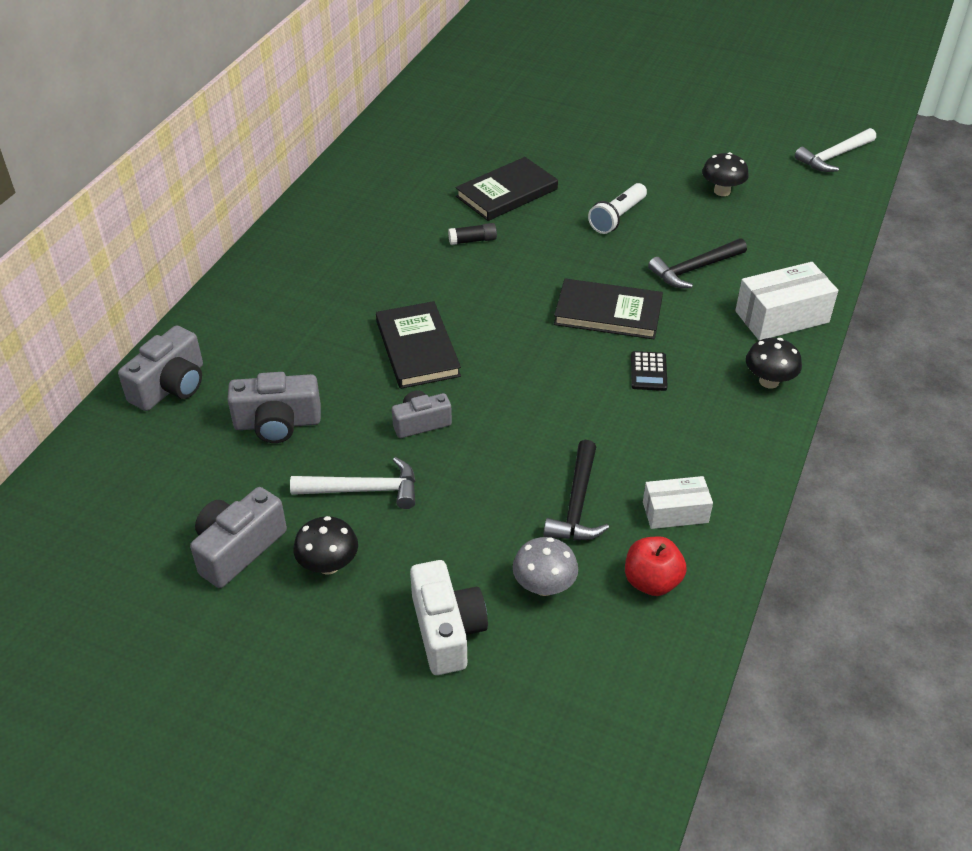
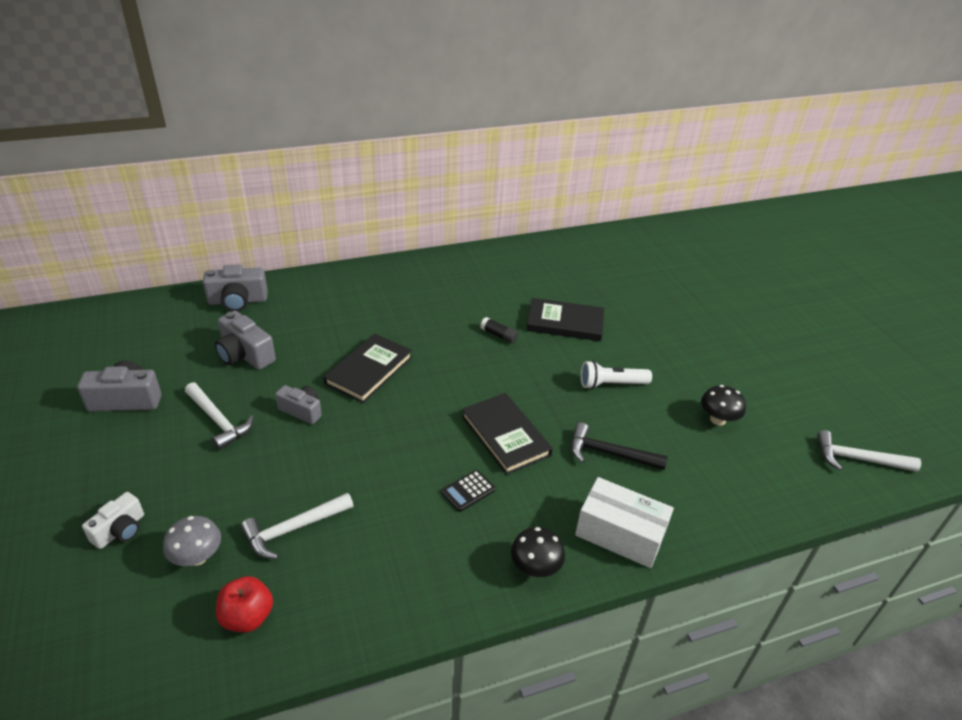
camera: 45 degrees right, 5 degrees down
(328, 565) = (141, 443): black mushroom -> none
(447, 630) = (120, 530): white camera -> white camera, size x0.66
(577, 503) = (294, 529): black hammer -> white hammer
(675, 512) = (332, 590): white box -> none

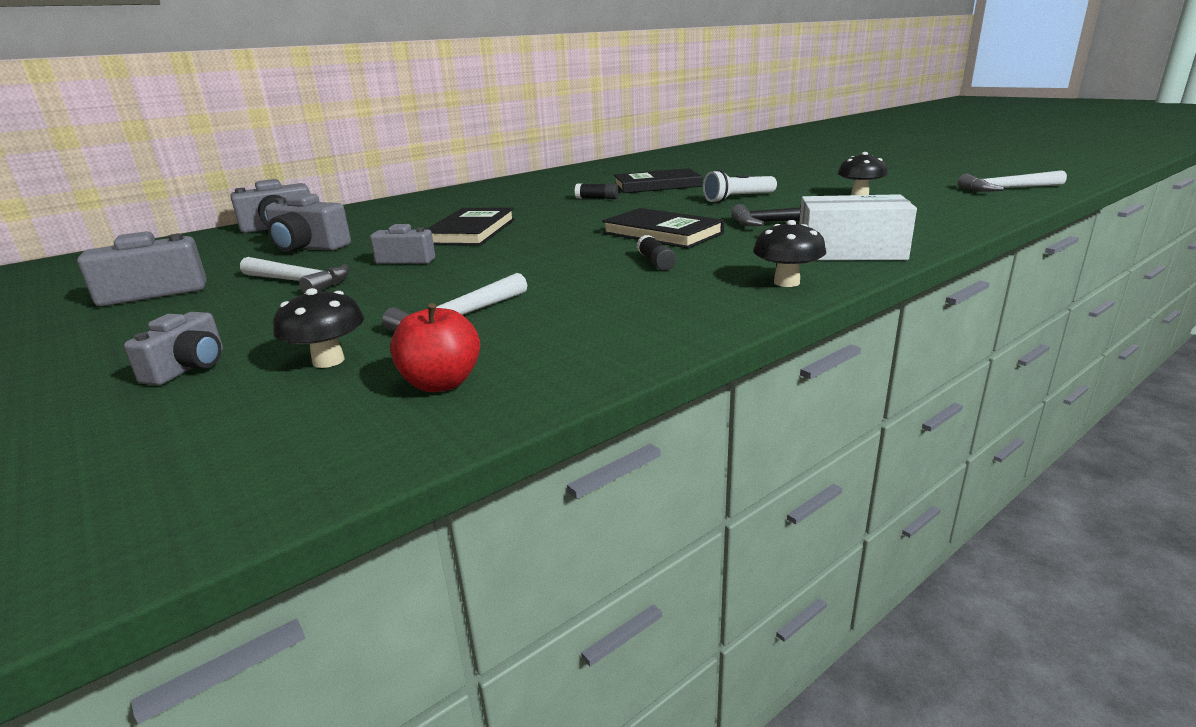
camera: 15 degrees left, 15 degrees down
(120, 530) = (188, 367): white camera -> grey camera
(197, 557) = (328, 361): grey mushroom -> black mushroom
(468, 491) = (656, 262): black calculator -> black glue stick

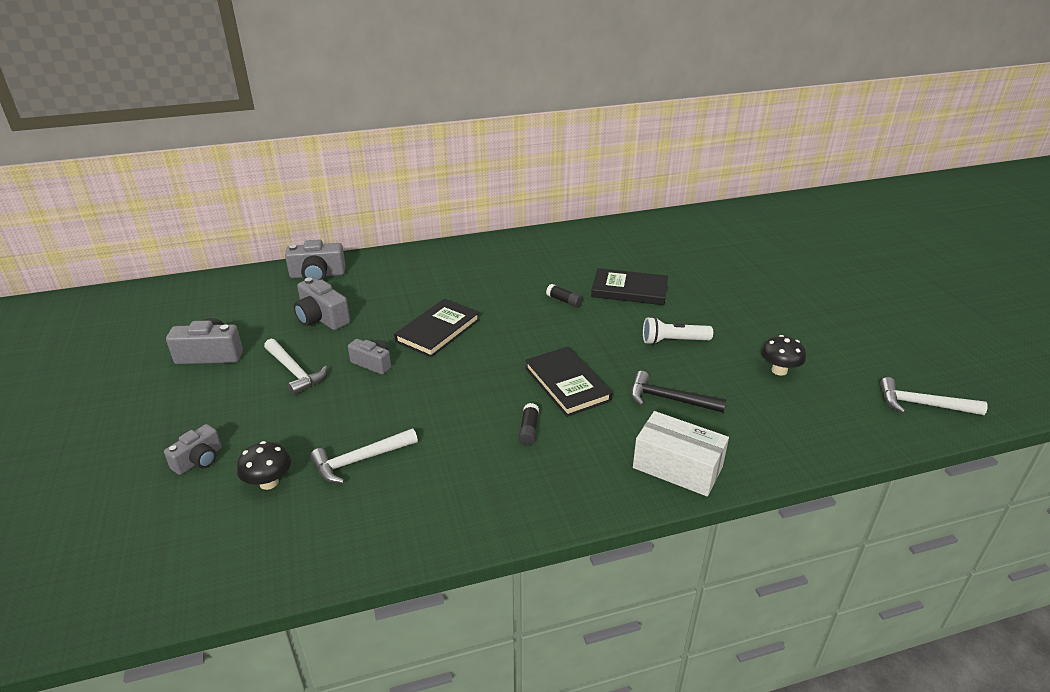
camera: 20 degrees right, 10 degrees up
(441, 383) = (313, 532): red apple -> none
(786, 282) = (592, 495): black mushroom -> none

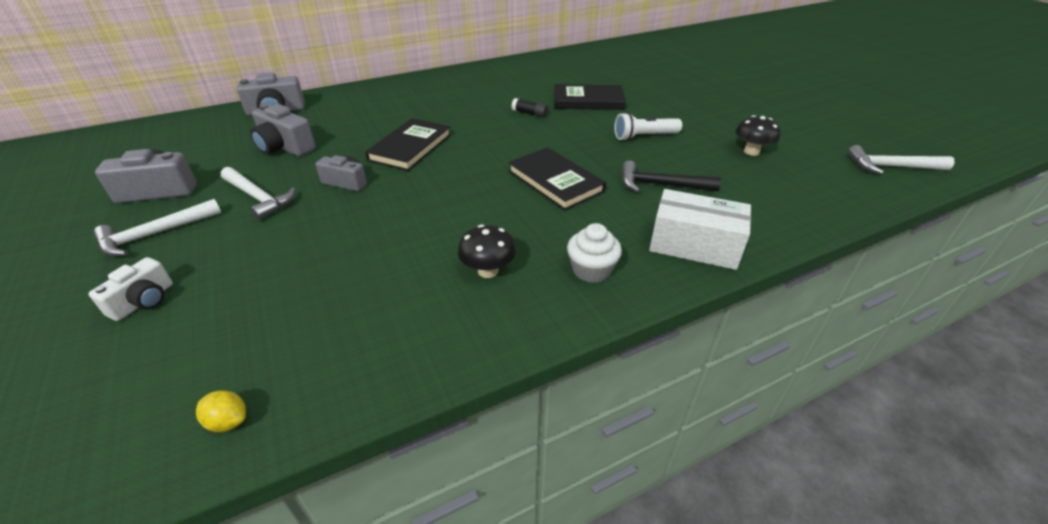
camera: 10 degrees left, 5 degrees up
(199, 460) = (144, 301): grey camera -> white camera
(259, 567) = (228, 421): none -> yellow lemon
(269, 482) = (235, 316): black mushroom -> black mushroom (488, 271)
(360, 460) = (346, 278): white hammer -> white hammer (155, 234)
(529, 430) = (529, 227): black glue stick -> none
(573, 480) = (591, 270): none -> white cupcake

